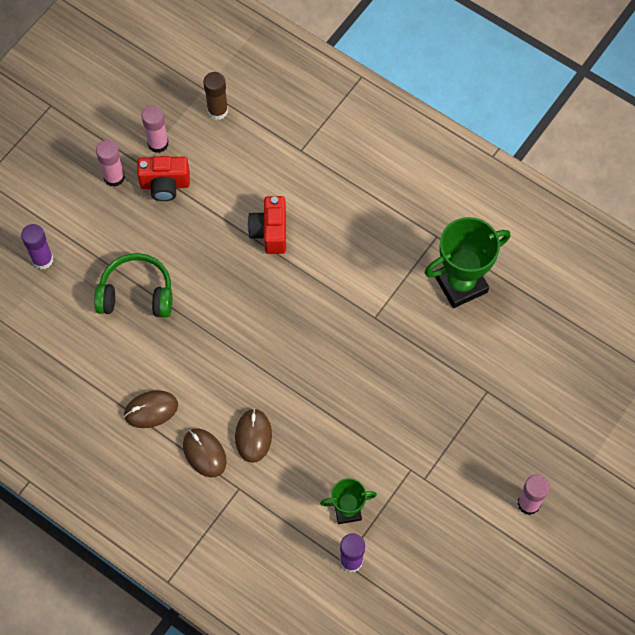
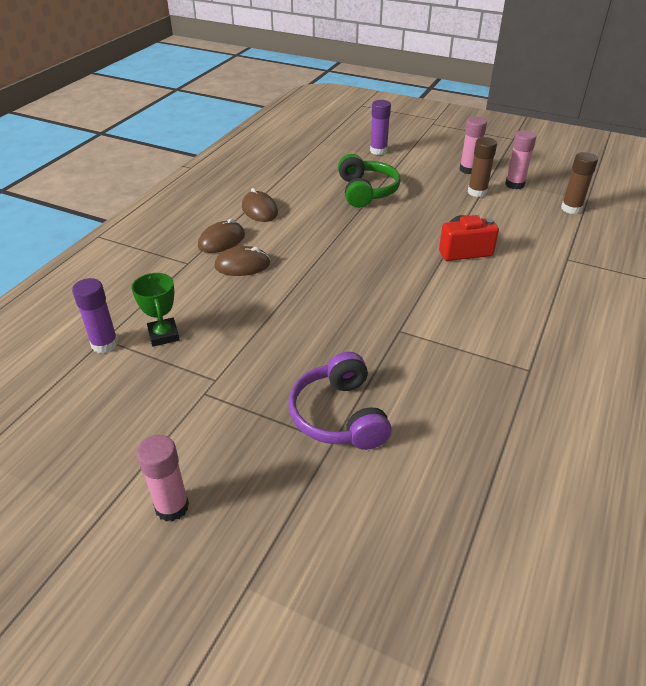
camera: 80 degrees right, 25 degrees down
(165, 185) = (477, 192): red camera -> brown glue stick
(461, 284) = (475, 399): green trophy -> none
(463, 382) = (339, 415): none -> purple headphones

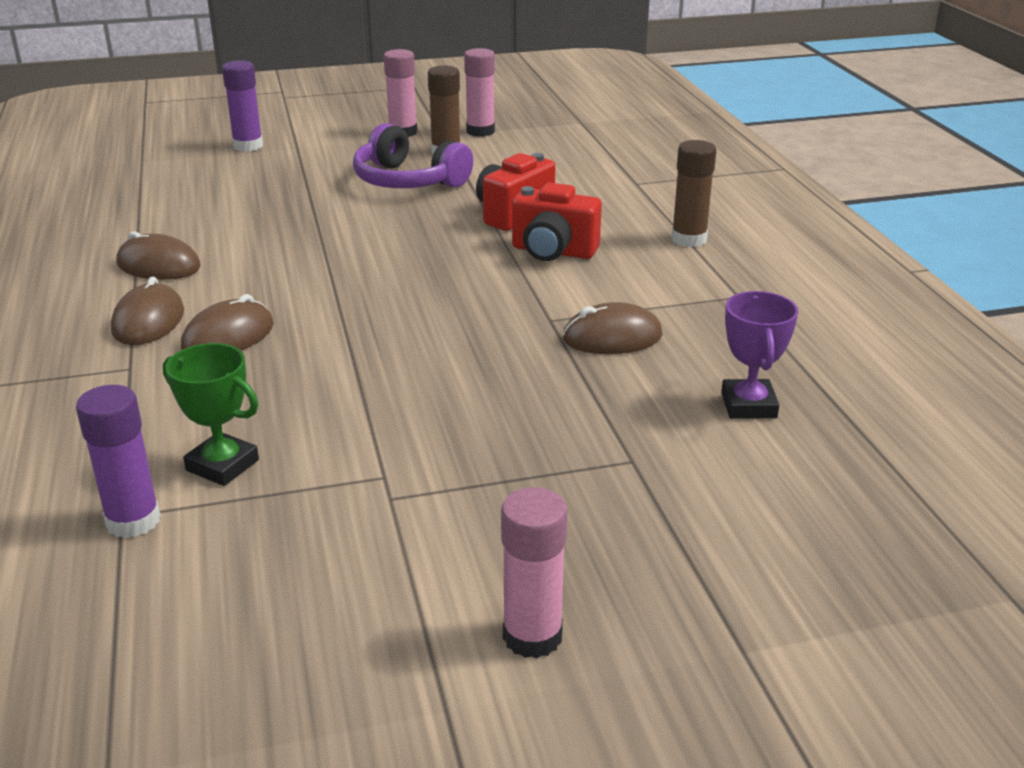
camera: 40 degrees left, 10 degrees down
(339, 415) = (601, 432): purple headphones -> purple headphones (408, 181)
(366, 191) = (295, 194): green headphones -> none
(418, 359) = (612, 337): none -> brown mouse
(438, 446) = (748, 405): none -> purple trophy
(455, 286) = (553, 252): none -> red camera
(571, 208) = (576, 136): brown glue stick -> brown glue stick (689, 239)

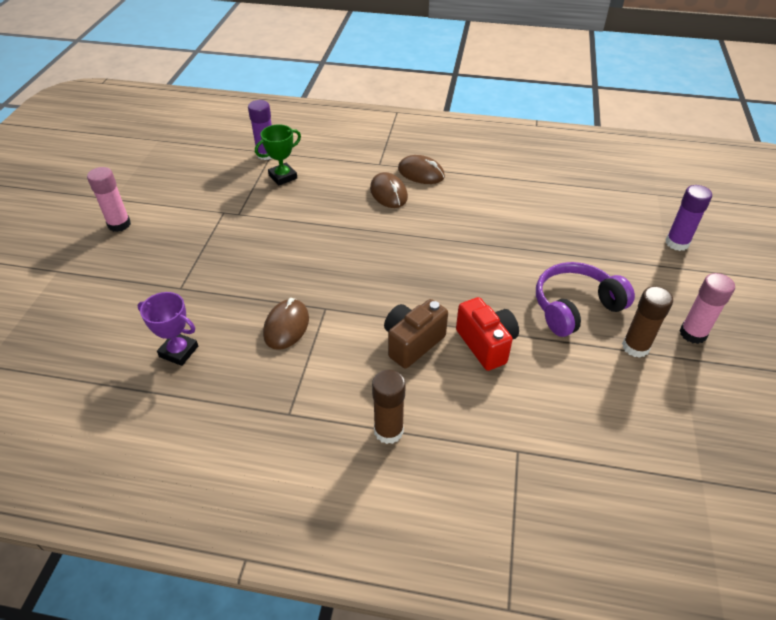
camera: 115 degrees right, 15 degrees up
(158, 265) = (484, 182): brown mouse -> none
(480, 131) = (686, 387): pink glue stick -> none
(553, 252) = (412, 343): red camera -> brown camera

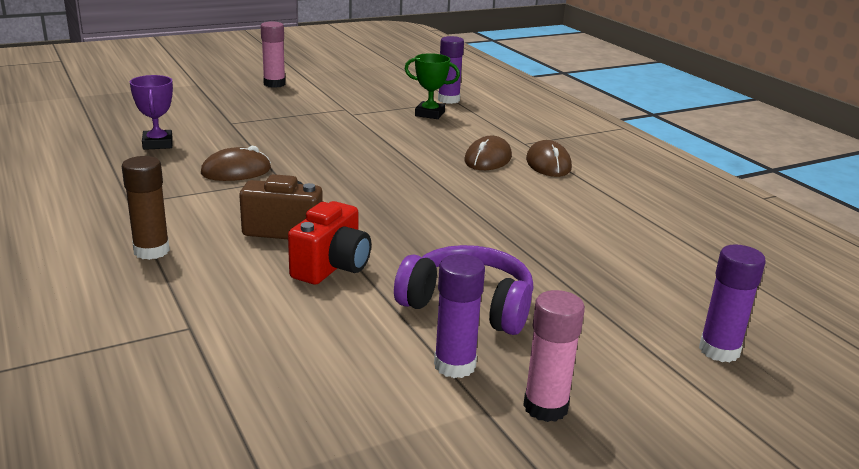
camera: 50 degrees right, 20 degrees down
(635, 347) = (454, 365): brown glue stick -> purple glue stick

